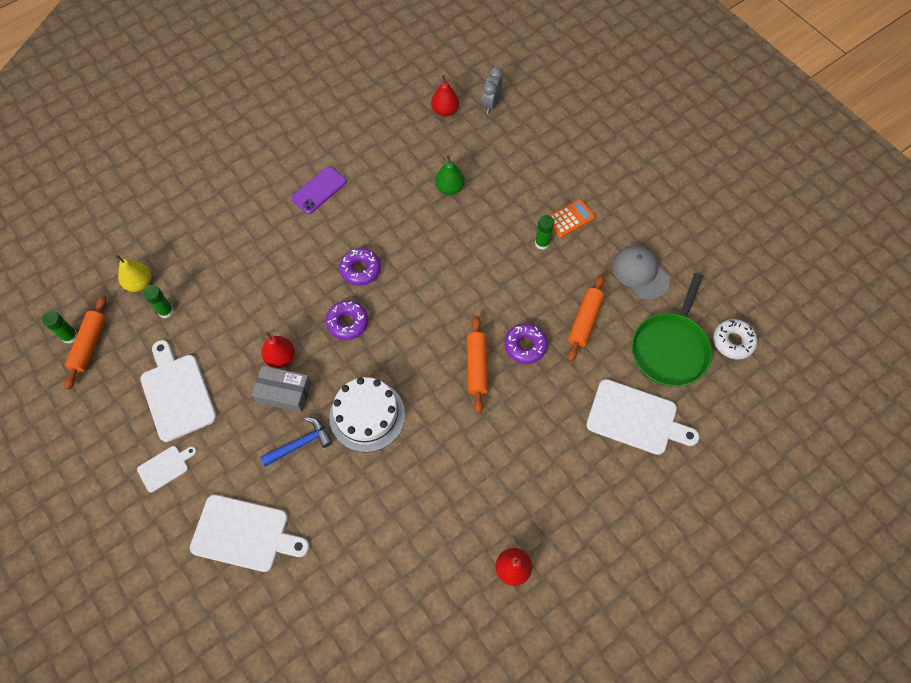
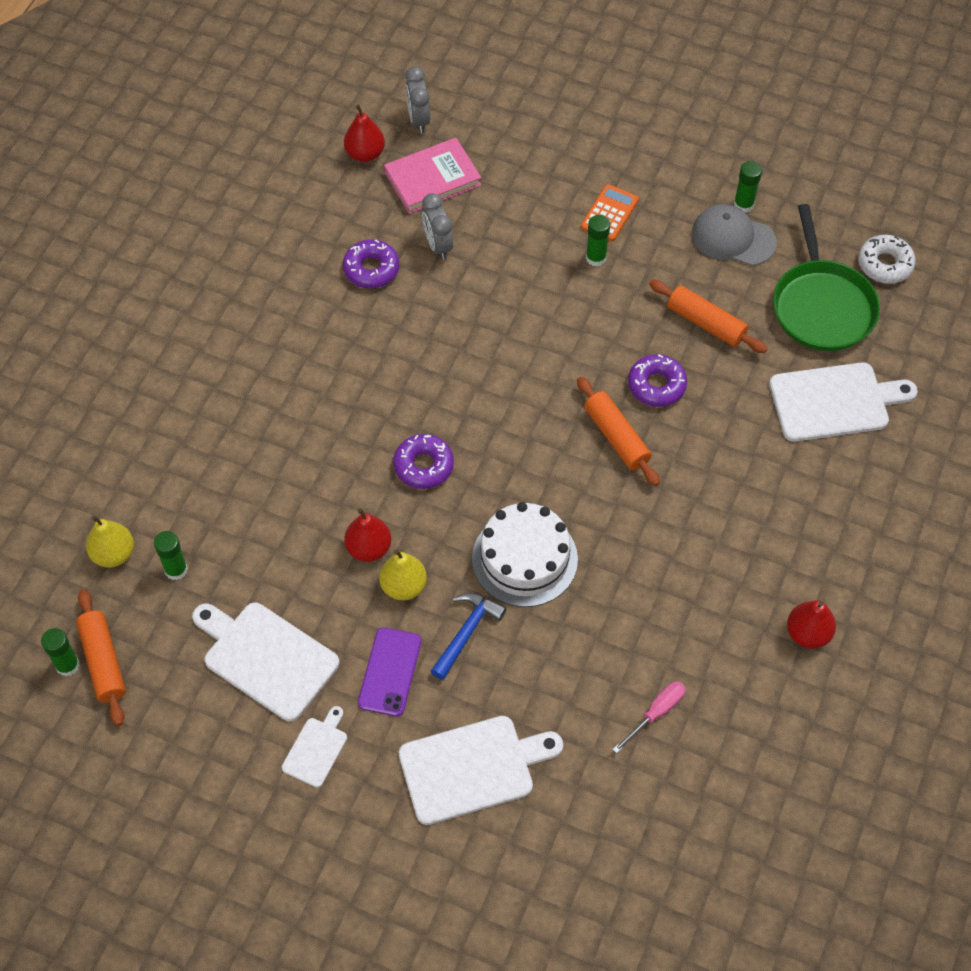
camera: 30 degrees left, 5 degrees down
(284, 393) = (403, 586): grey box -> yellow pear
(319, 190) = (270, 326): purple phone -> purple phone (389, 672)
(360, 269) = (395, 396): purple donut -> purple donut (371, 269)
(379, 565) = (656, 713): none -> pink screwdriver
(450, 188) = (438, 245): green pear -> grey clock
(474, 145) = (432, 179): none -> pink book
(584, 321) = (706, 323): orange rolling pin -> orange rolling pin turned 45 degrees counterclockwise
(662, 254) = (743, 204): none -> green glue stick

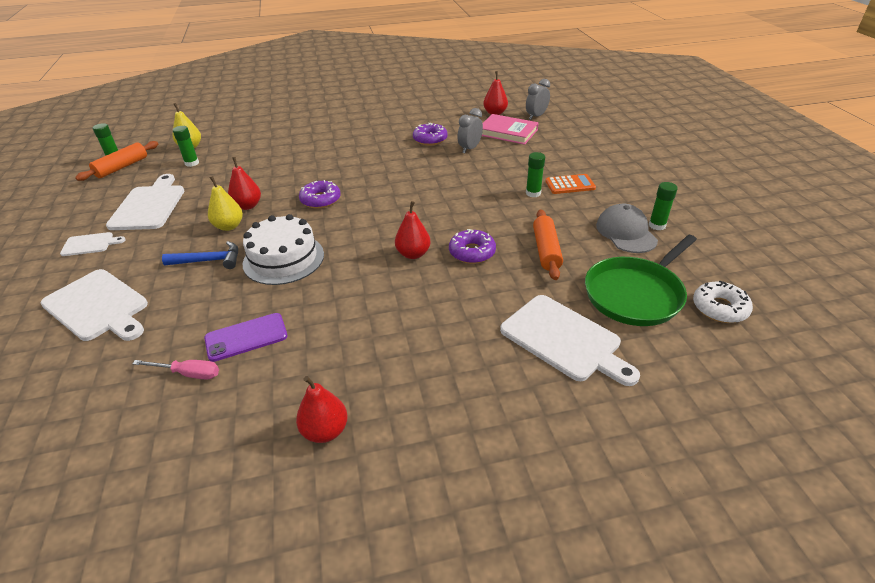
camera: 55 degrees right, 20 degrees down
(389, 672) = (161, 246): purple phone -> purple phone (246, 337)
(616, 437) = (413, 254): orange rolling pin -> red pear

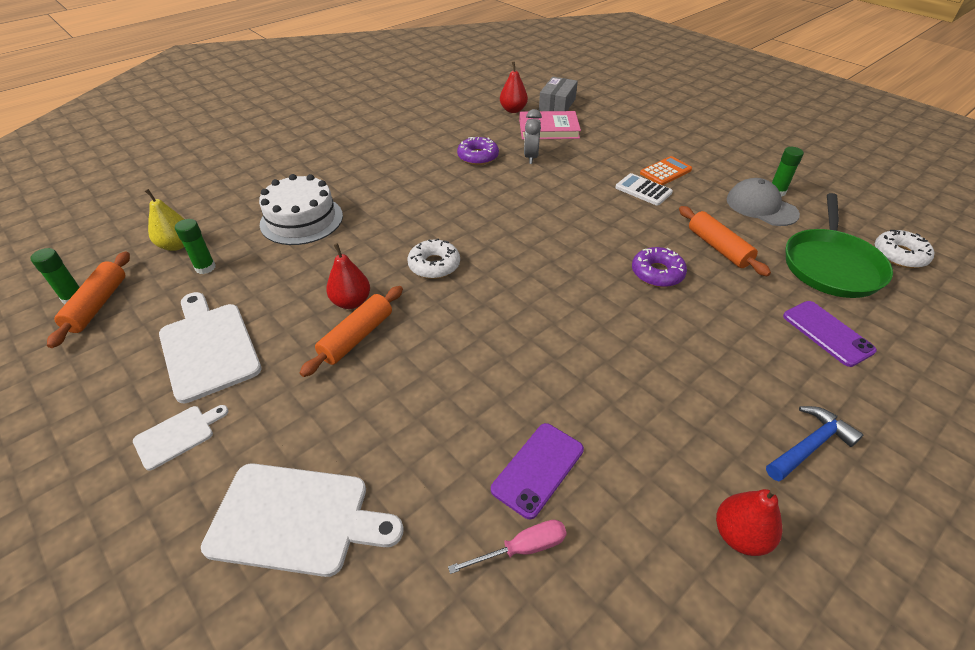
camera: 30 degrees left, 5 degrees up
(209, 261) = (382, 392): blue hammer -> blue hammer (810, 445)
(229, 226) = (357, 337): yellow pear -> orange rolling pin
(283, 259) = (472, 354): white cake -> white cake (301, 220)
(320, 200) = (434, 265): purple donut -> white donut
(413, 254) = (604, 296): red pear -> none
(533, 193) = (643, 190): green glue stick -> white calculator
(536, 116) = (557, 105): grey clock -> grey box
(564, 339) = (827, 333): white cutting board -> purple phone

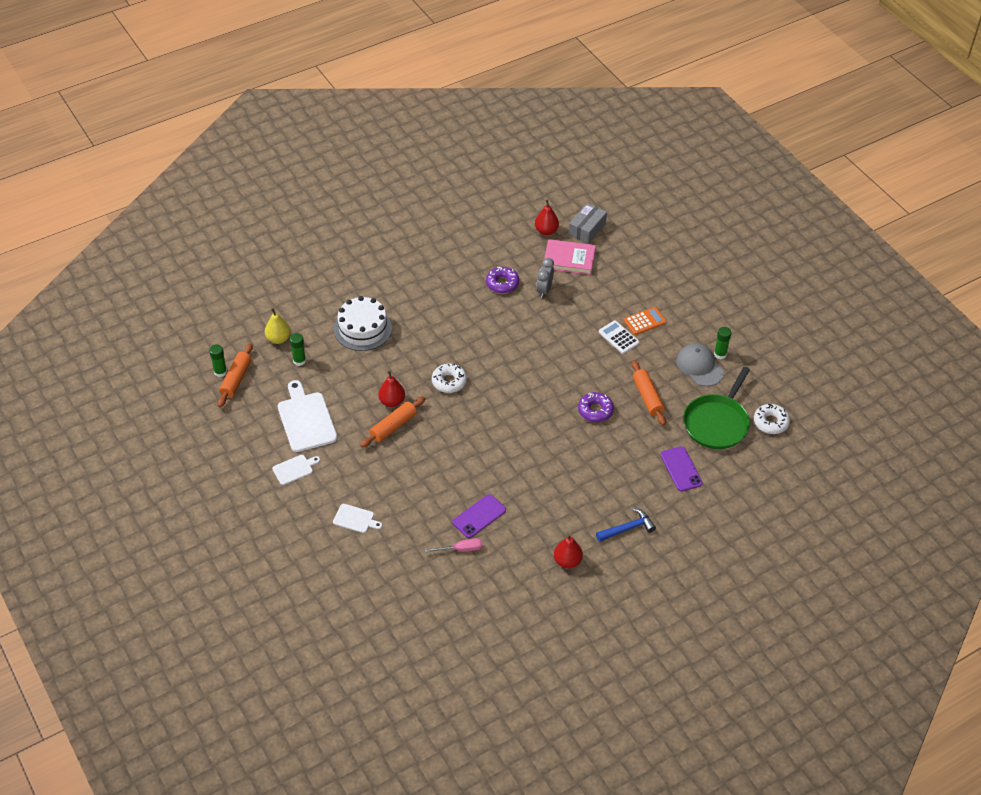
camera: 10 degrees right, 5 degrees up
(296, 518) = (355, 519): white cutting board -> white cutting board, size x0.53

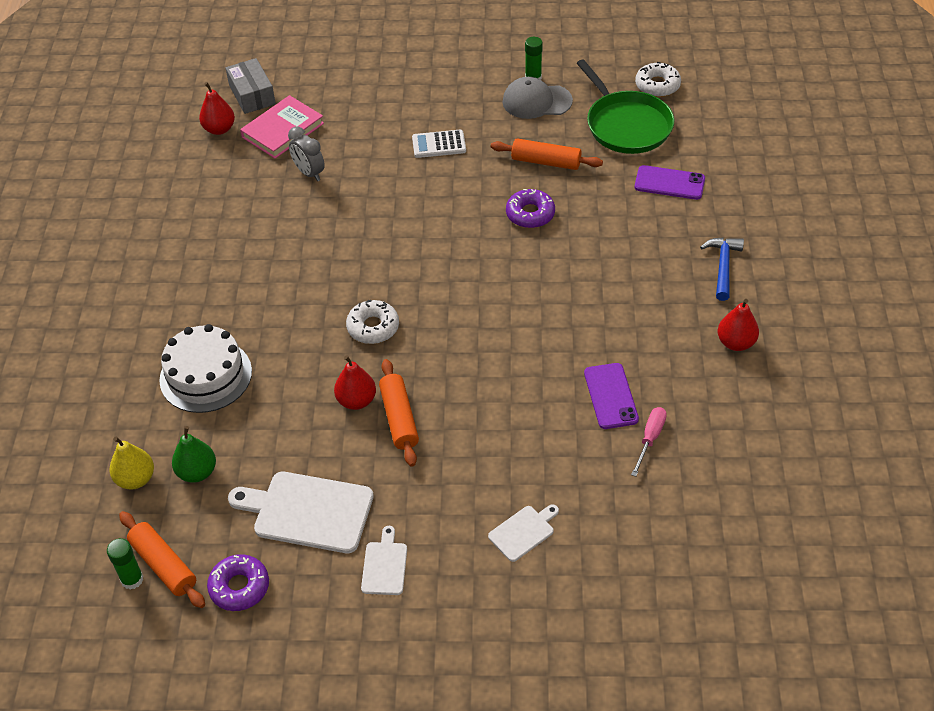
camera: 55 degrees left, 0 degrees up
(299, 361) = (197, 472): green glue stick -> green pear
(502, 283) = (262, 205): purple donut -> purple donut (239, 587)
(644, 321) = (434, 113): orange calculator -> none

